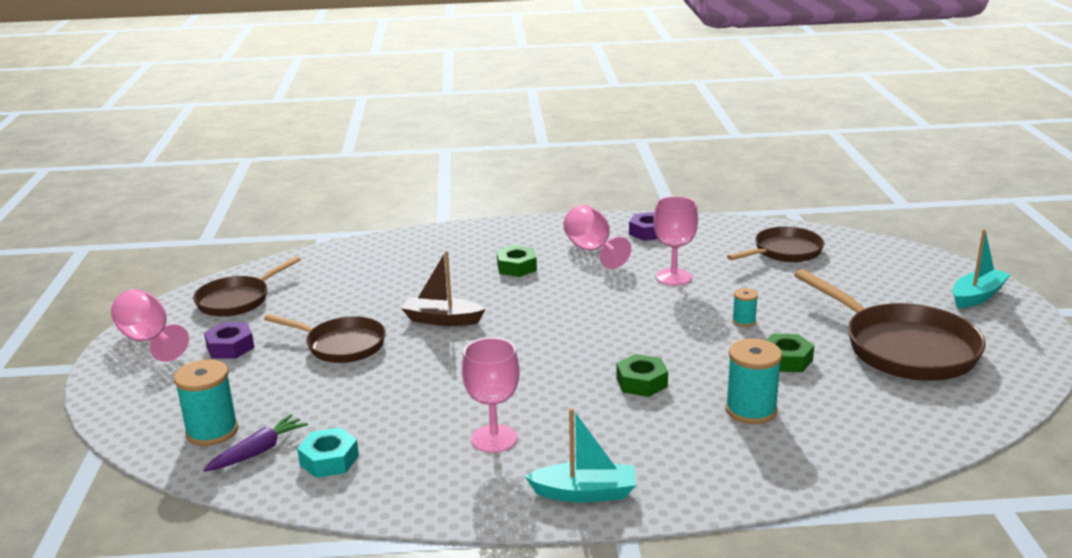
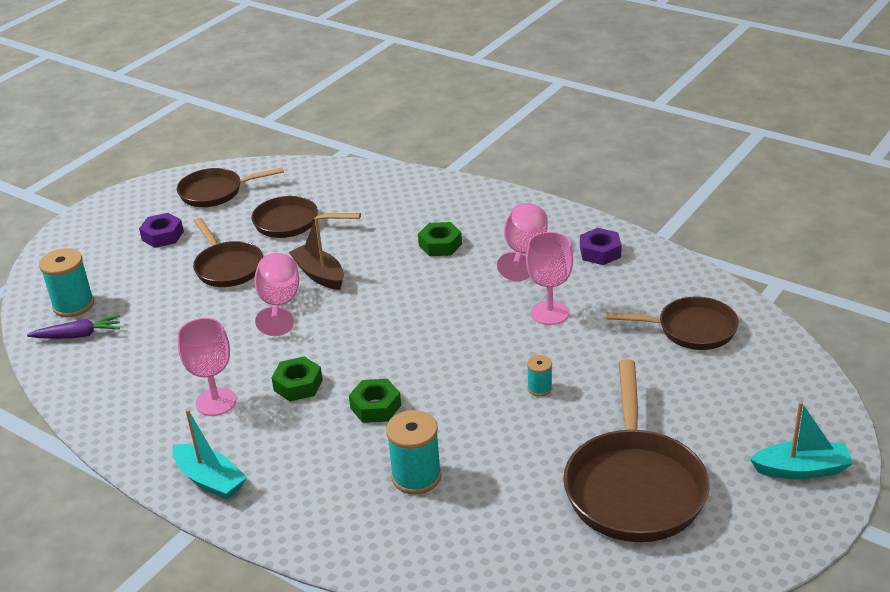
camera: 40 degrees right, 10 degrees up
(149, 340) = (126, 206): pink goblet -> pink goblet (279, 304)
(329, 460) = (105, 364): turquoise nut -> none
(354, 296) = (291, 223): none -> brown pan
(786, 360) = (515, 445): green nut -> green nut (298, 385)

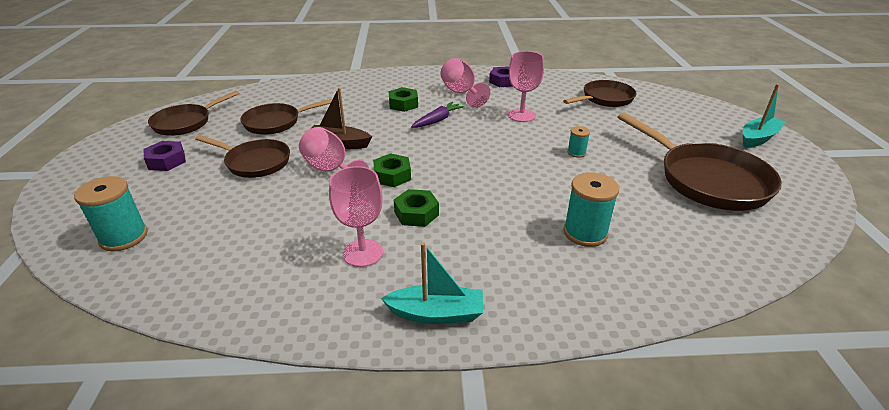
camera: 40 degrees left, 0 degrees up
(78, 335) = (156, 258): purple carrot -> purple carrot (437, 120)
(375, 407) = (493, 203): green nut -> green nut (392, 175)

